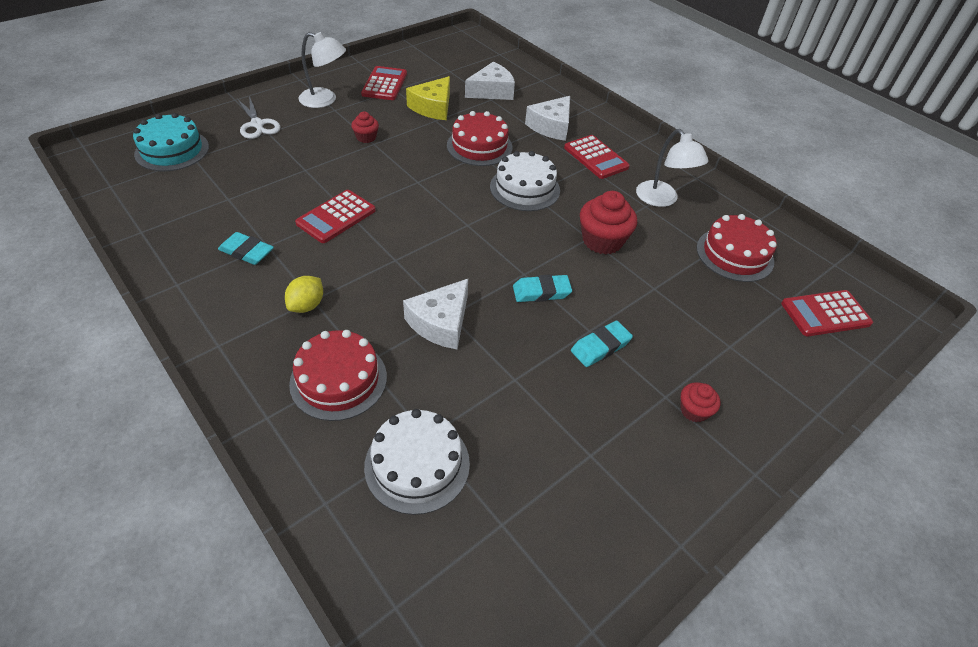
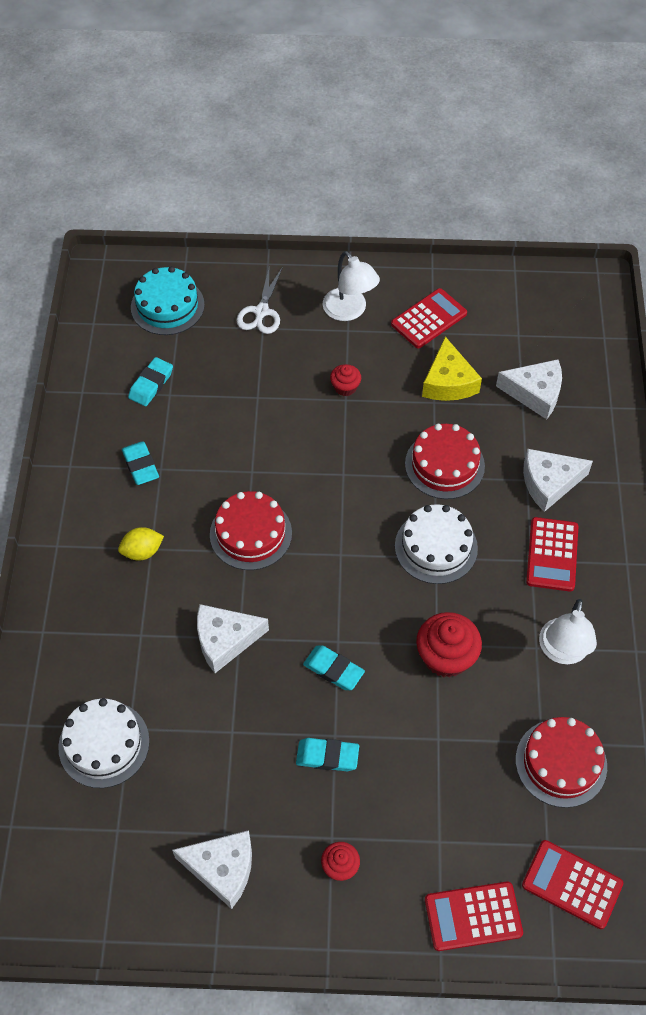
camera: 45 degrees right, 10 degrees up
(204, 199) = (151, 384): none -> turquoise eraser
(336, 217) = (238, 472): red calculator -> red calculator (473, 916)
(338, 380) = (110, 636): red cake -> red cake (250, 533)
(433, 107) = (448, 382): yellow cheese -> yellow cheese turned 75 degrees counterclockwise
(619, 482) = (222, 869): none -> white cheese

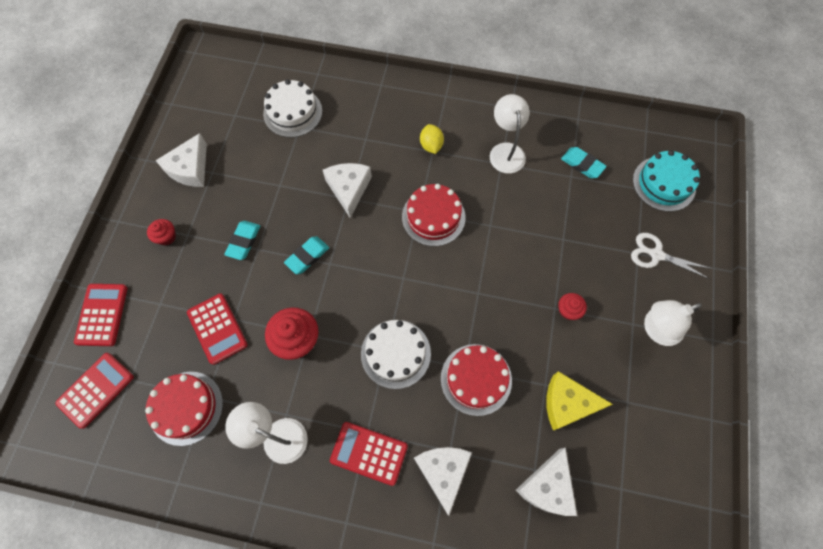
camera: 100 degrees right, 10 degrees up
(140, 465) = (506, 151): turquoise eraser -> white lamp
(429, 319) = (644, 401): red calculator -> red calculator (217, 328)

